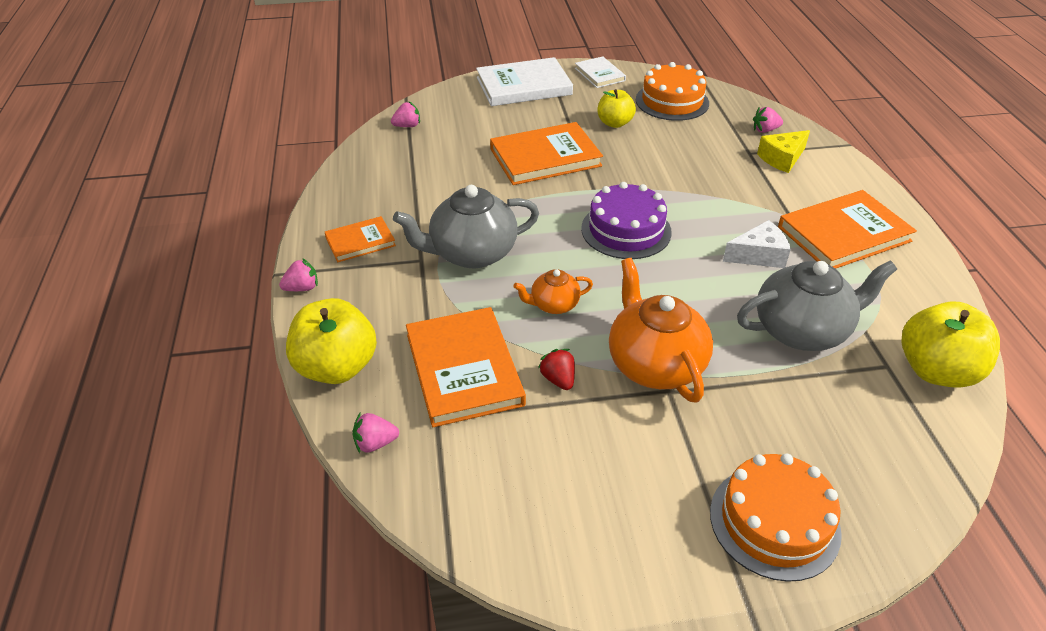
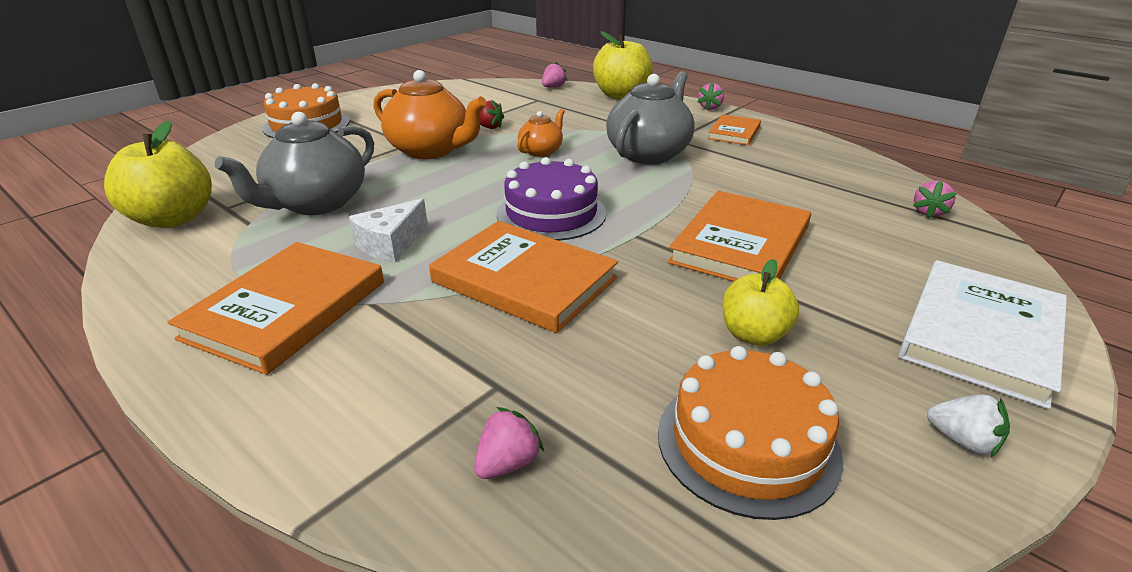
camera: 140 degrees right, 10 degrees down
(464, 369) = (552, 114): orange book -> orange book (524, 280)
(599, 74) = (963, 441): white book -> white strawberry
(782, 158) = (433, 402): yellow cheese -> none

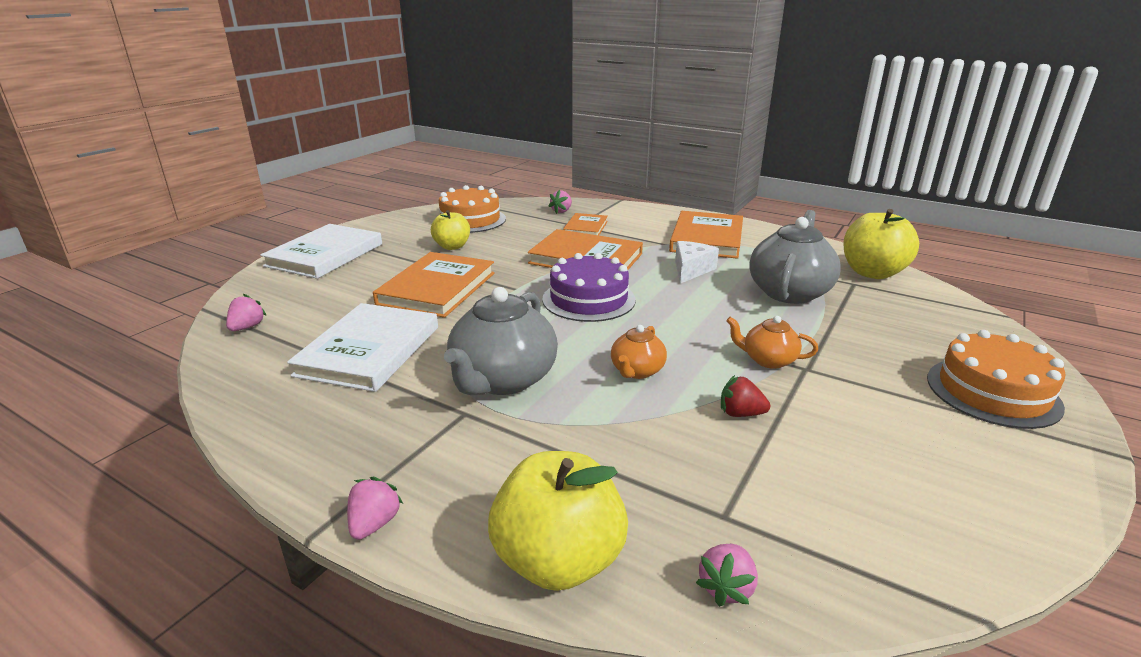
camera: 170 degrees right, 5 degrees down
(431, 150) = (768, 360): orange teapot -> orange teapot, size x0.53
(734, 132) = (368, 439): orange book -> orange book (585, 228)
(774, 181) = (369, 351): none -> white book
(963, 441) = (382, 225): white strawberry -> none

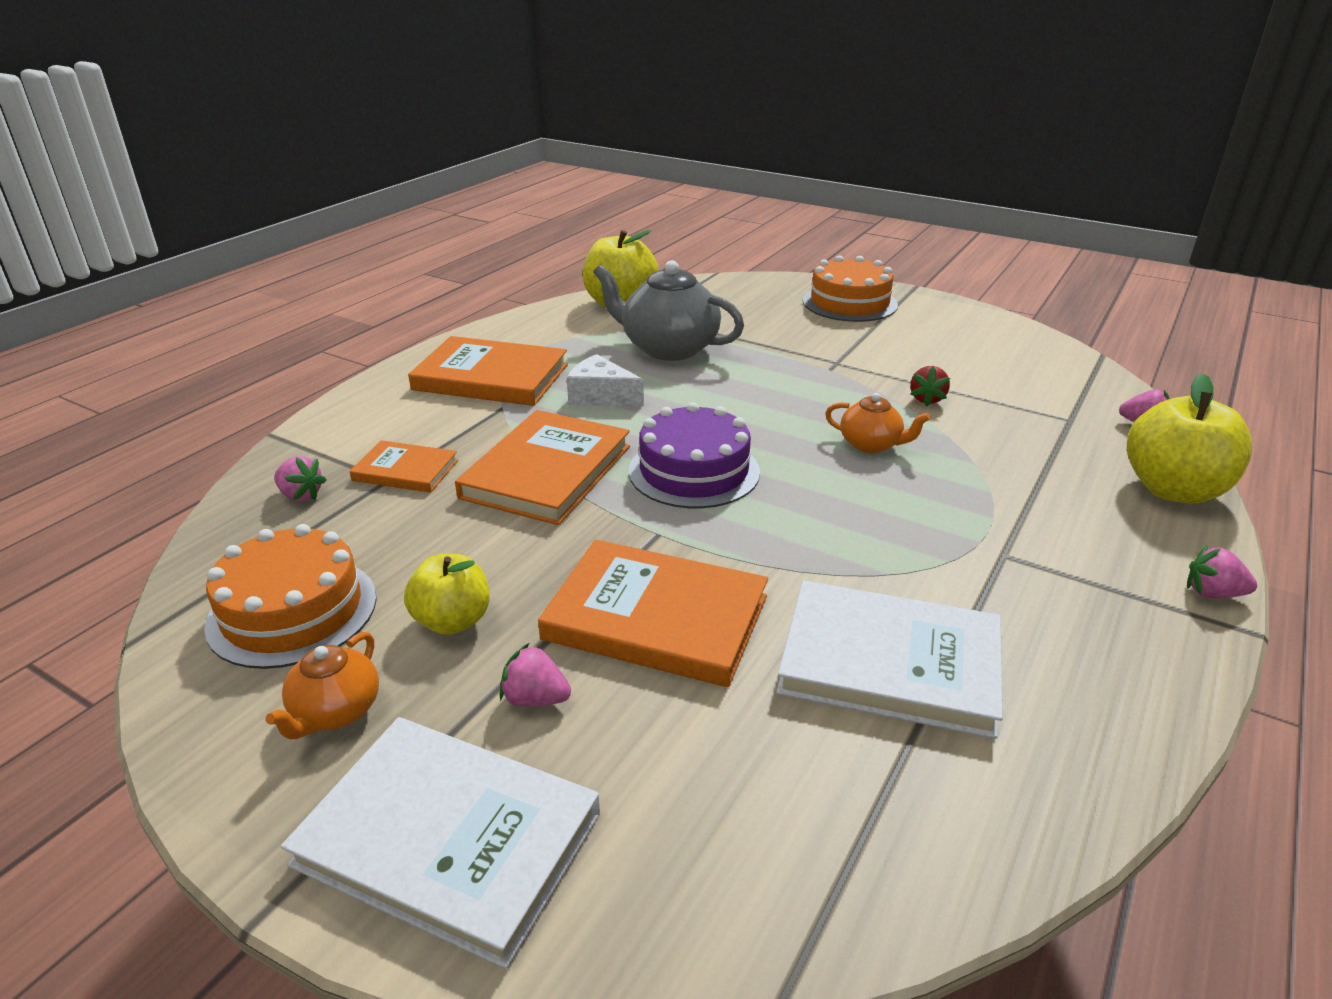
camera: 90 degrees left, 5 degrees up
(247, 327) = (849, 870): pink strawberry -> pink strawberry (535, 698)
(502, 380) = (923, 531): grey teapot -> none
(768, 360) = (826, 377): orange teapot -> orange teapot (335, 712)

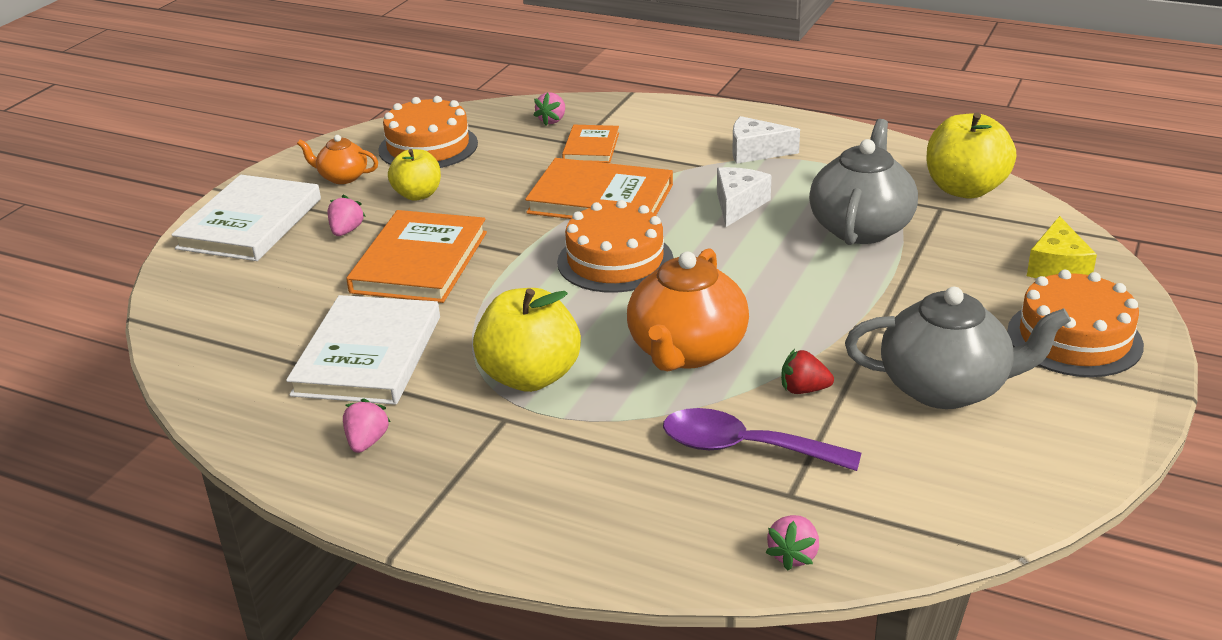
camera: 85 degrees right, 0 degrees up
(491, 377) = (756, 152): orange book -> white cheese
(694, 471) = (615, 261): purple cake -> orange cake
(753, 293) = (1057, 267): none -> yellow cheese
(871, 445) = (686, 351): orange teapot -> orange teapot, size x1.90
(916, 349) = (946, 388): none -> grey teapot
(1015, 431) = (744, 448): none -> purple spoon
(1173, 490) = (637, 550): yellow apple -> yellow apple (530, 377)
(1212, 593) = (450, 537): pink strawberry -> pink strawberry (367, 442)

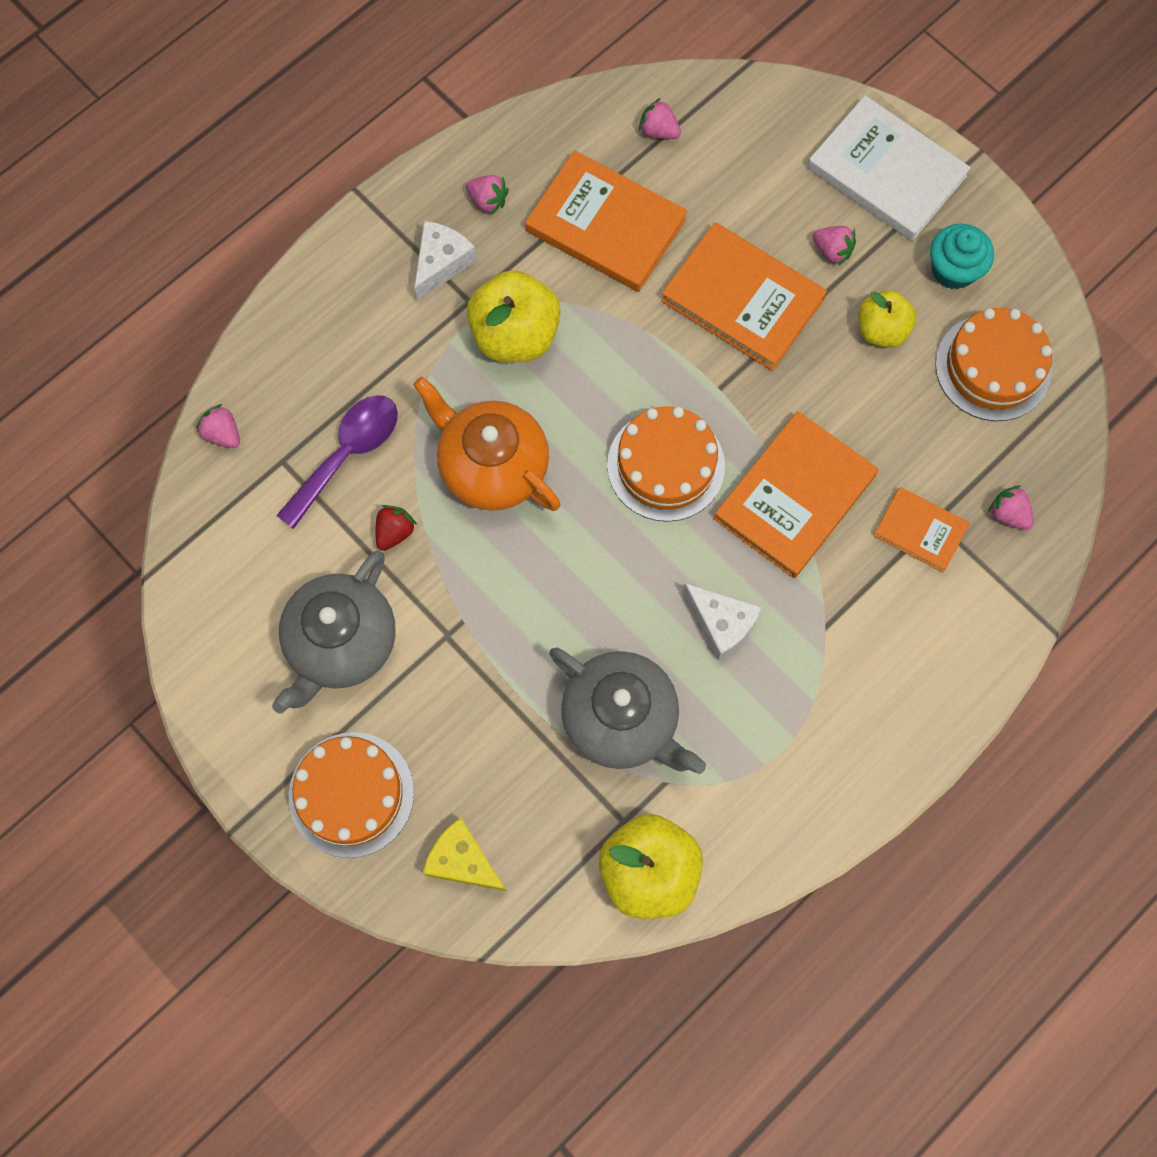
camera: 110 degrees right, 40 degrees up
(235, 352) = (658, 131): none -> pink strawberry
(342, 177) = (953, 270): orange teapot -> turquoise cupcake
(368, 355) = (605, 225): white book -> orange book
(756, 152) = (832, 698): white cheese -> white cheese (441, 263)

